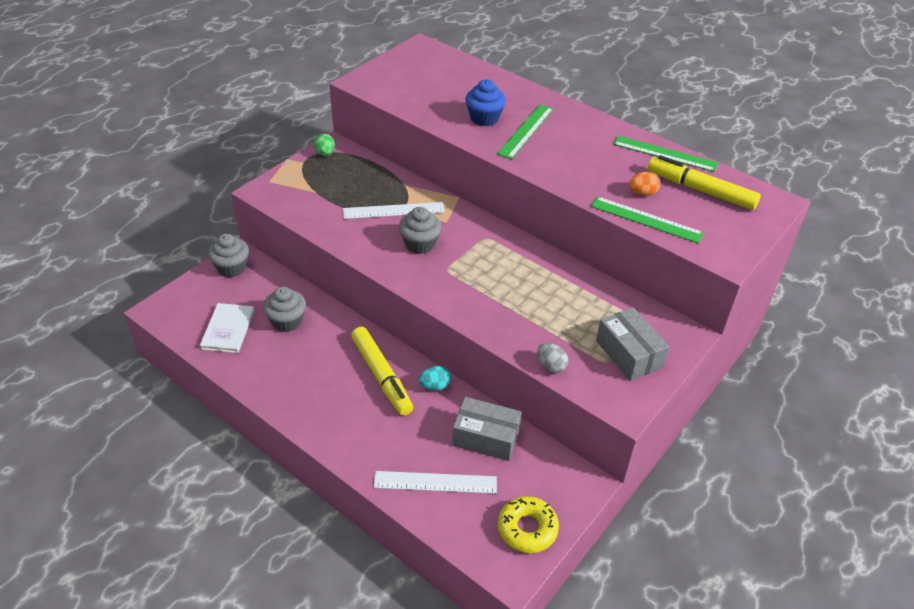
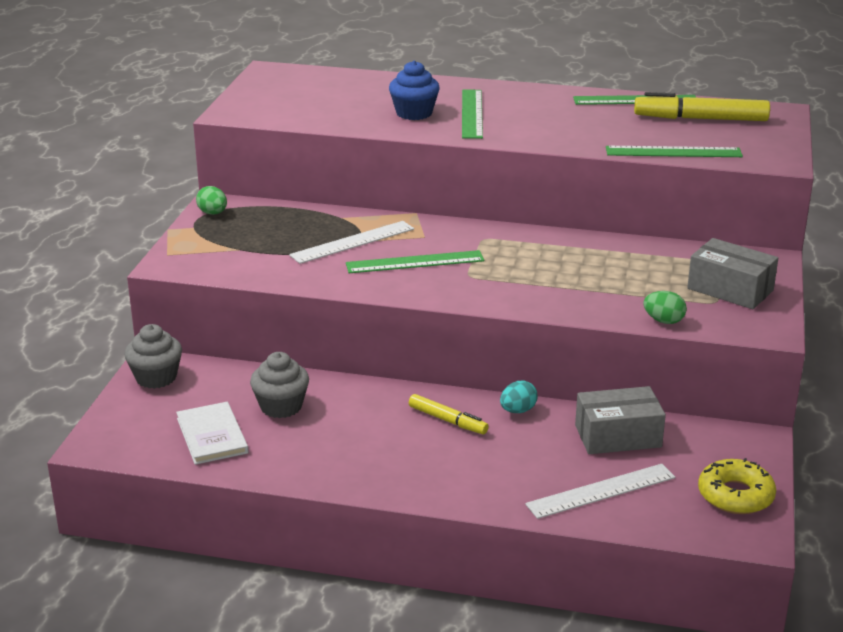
camera: 25 degrees left, 15 degrees down
(382, 376) = (447, 420): yellow marker -> yellow marker, size x0.58
(420, 244) = (415, 262): grey cupcake -> green ruler
(551, 366) = (663, 321): grey egg -> green egg
(642, 193) = (647, 134): orange egg -> none

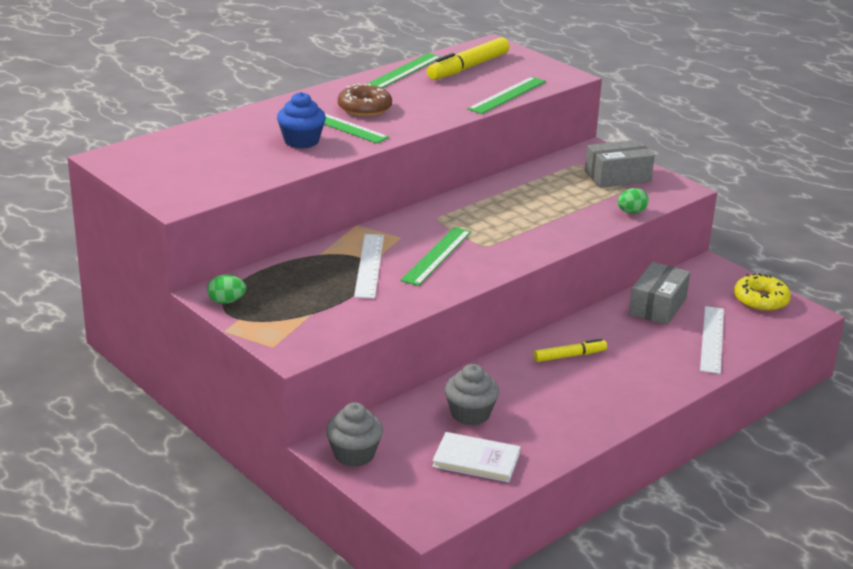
camera: 55 degrees left, 0 degrees up
(518, 410) = (588, 326): turquoise egg -> none
(524, 112) = (364, 108): none -> brown donut

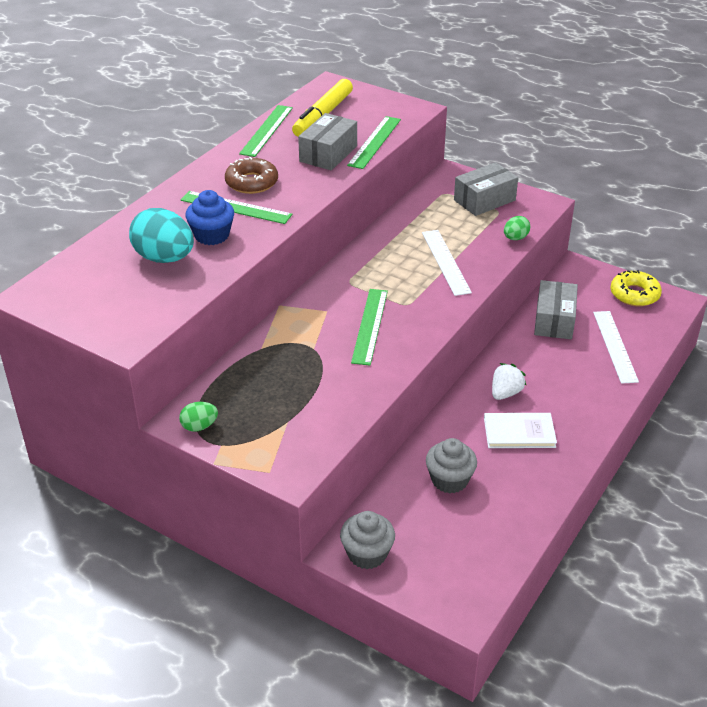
camera: 15 degrees left, 10 degrees up
(246, 150) = (164, 258): none -> turquoise egg
(369, 265) = (314, 351): white ruler -> white ruler (445, 262)
(454, 97) = (328, 154): none -> grey box
(476, 460) = (478, 531): white book -> white book (519, 432)
(569, 356) = (505, 393): yellow marker -> white strawberry

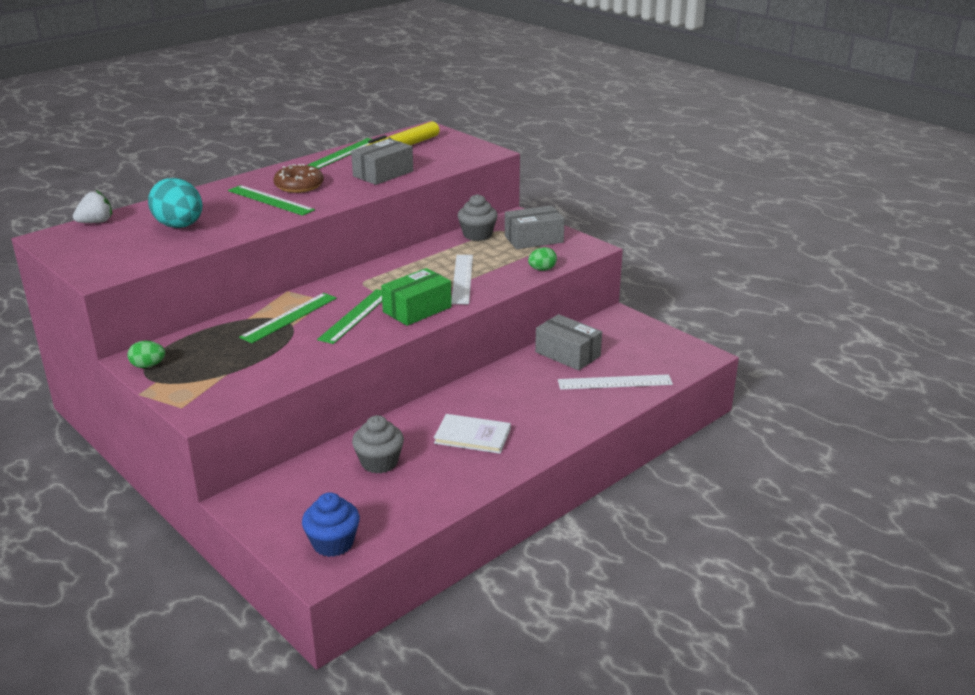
camera: 15 degrees right, 10 degrees down
(212, 235) = (233, 216): blue cupcake -> blue cupcake (333, 543)
(367, 554) = (261, 507): grey cupcake -> grey cupcake (477, 235)
(374, 142) = (431, 170): green ruler -> green ruler (289, 317)
(425, 308) = (417, 309): none -> green box
(505, 393) = (481, 403): white strawberry -> white strawberry (96, 222)
(554, 320) = (567, 354): grey box -> grey box turned 75 degrees counterclockwise
(615, 346) = (615, 382): white ruler -> white ruler turned 75 degrees clockwise
(634, 294) = (662, 344): yellow donut -> none

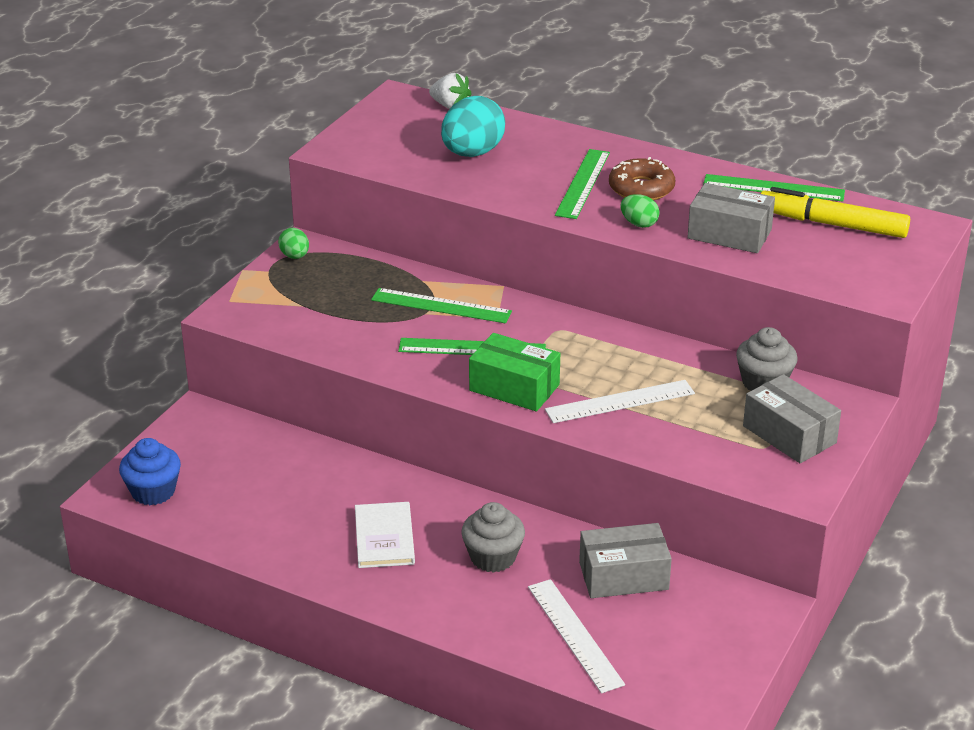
camera: 70 degrees right, 5 degrees up
(379, 462) = (301, 482): grey cupcake -> grey cupcake (493, 557)
(542, 269) = (695, 462): green egg -> green egg (639, 224)
(567, 354) = (623, 576): grey box -> grey box turned 60 degrees clockwise

